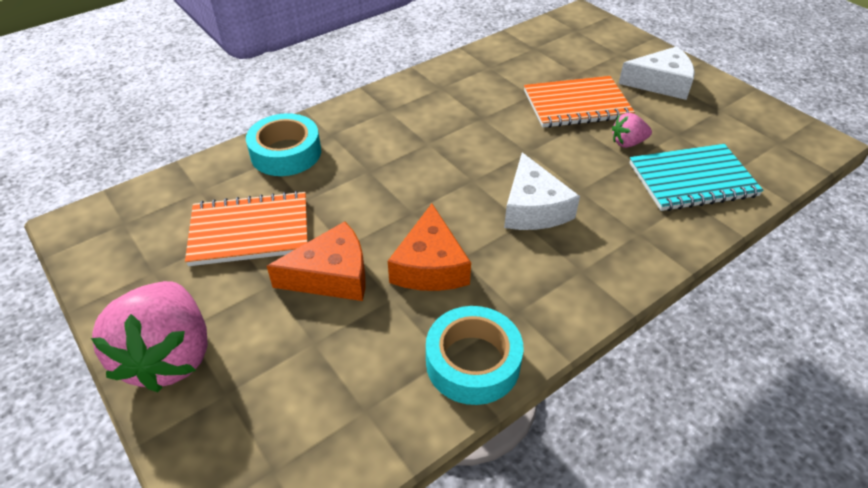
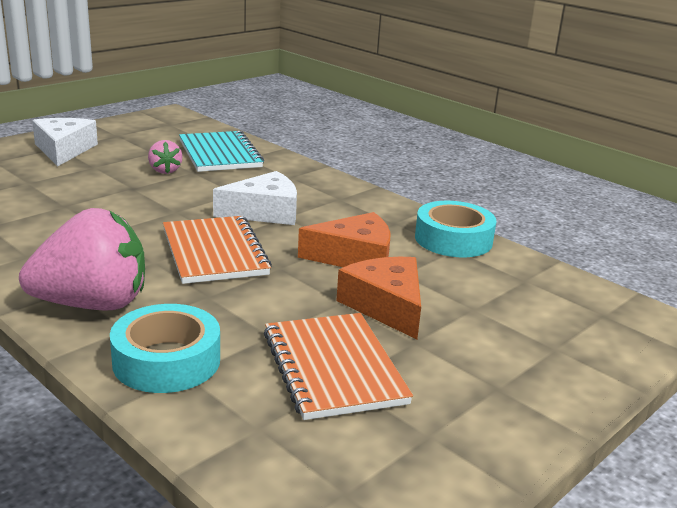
camera: 100 degrees left, 20 degrees down
(169, 356) = (539, 391): pink strawberry -> pink strawberry (93, 304)
(576, 104) = (92, 186): orange notebook -> orange notebook (215, 252)

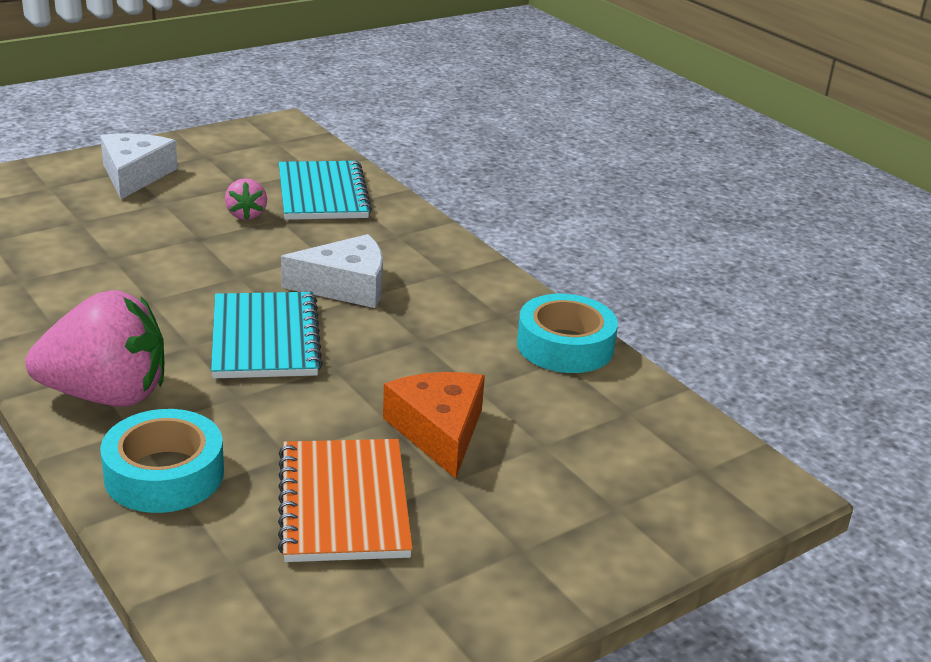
camera: 10 degrees right, 5 degrees up
(215, 252) = (265, 339): orange notebook -> turquoise notebook
(355, 257) = (430, 360): orange cheese -> none

